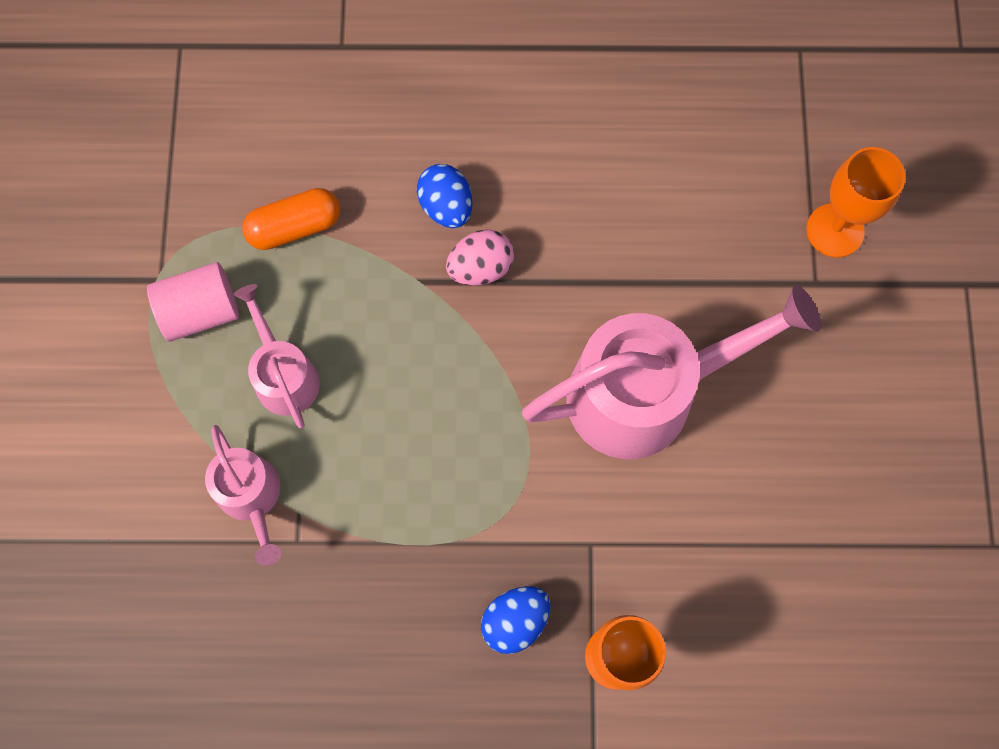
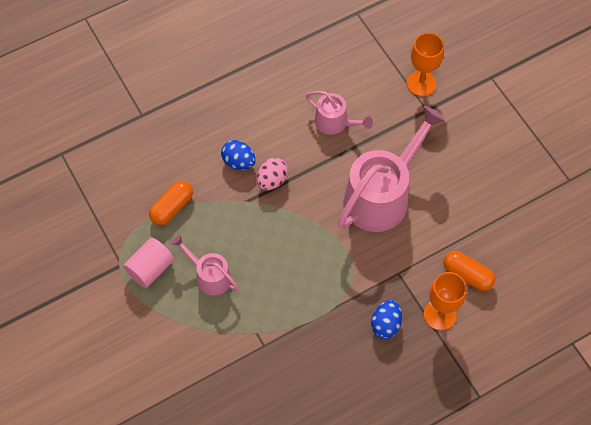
camera: 30 degrees left, 10 degrees down
(251, 497) = (229, 338): pink watering can -> pink watering can (335, 122)
(706, 614) = (467, 275): none -> orange capsule

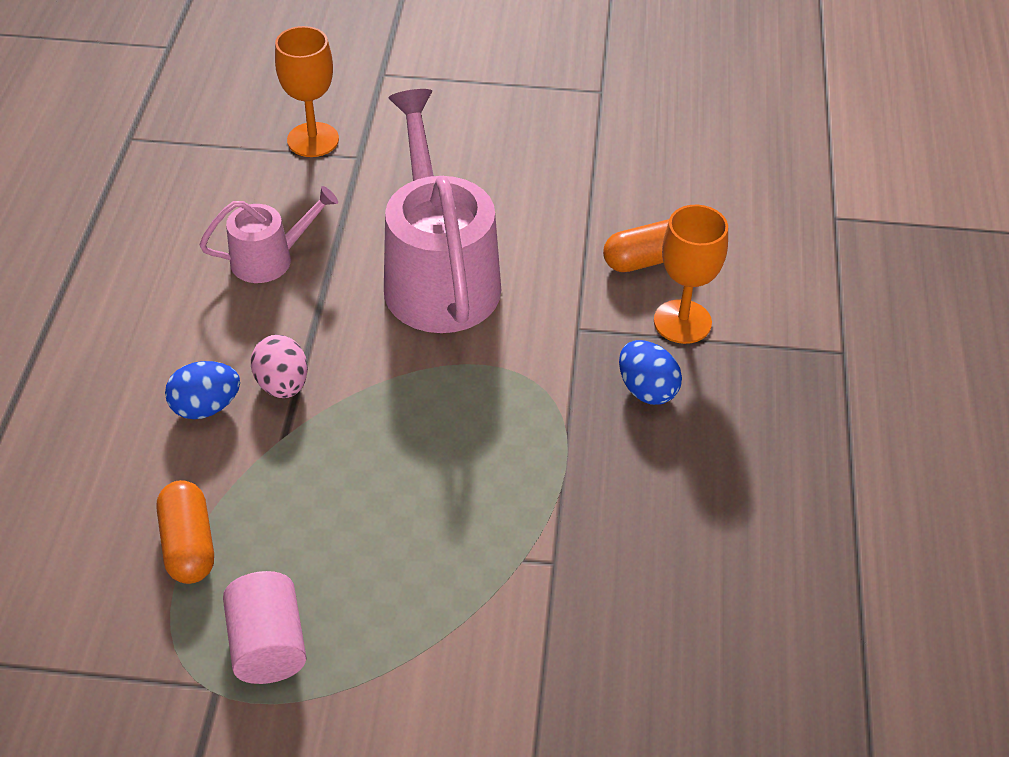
camera: 55 degrees left, 15 degrees down
(210, 276) = (364, 565): pink watering can -> none

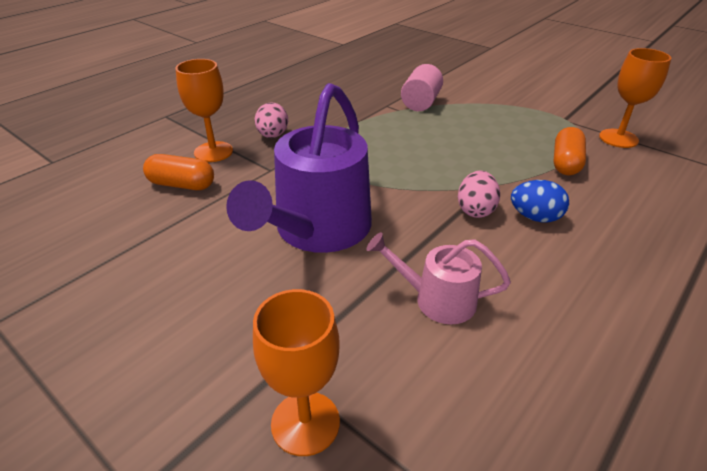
camera: 145 degrees left, 10 degrees down
(108, 668) = (618, 138): none -> orange goblet
(268, 645) = (535, 123): pink cylinder -> pink cylinder (421, 103)
(438, 276) = (318, 230): pink watering can -> purple watering can
(647, 389) = (273, 136): blue egg -> pink egg

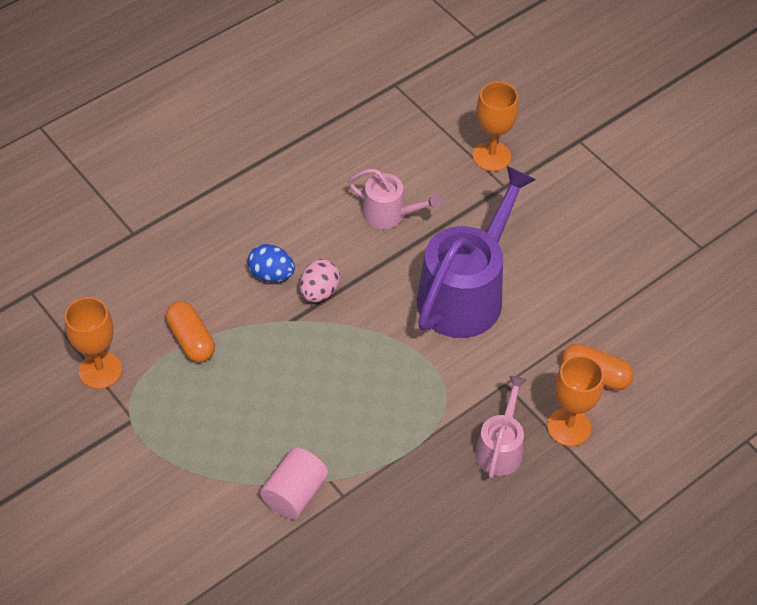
camera: 170 degrees left, 15 degrees up
(273, 136) = (500, 448): pink egg -> pink watering can
(566, 163) = (191, 340): orange capsule -> orange capsule turned 60 degrees counterclockwise

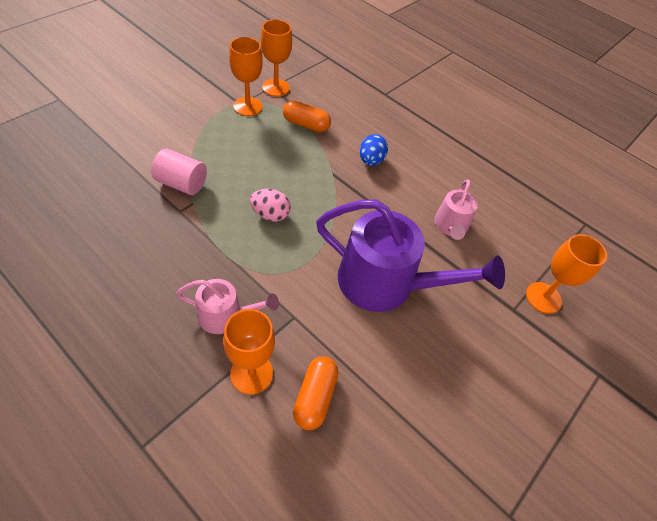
camera: 75 degrees right, 0 degrees up
(141, 410) = (248, 106): none -> orange goblet
(191, 340) = (306, 125): orange capsule -> orange capsule turned 60 degrees clockwise
(319, 292) = (362, 187): pink egg -> pink egg (270, 215)

